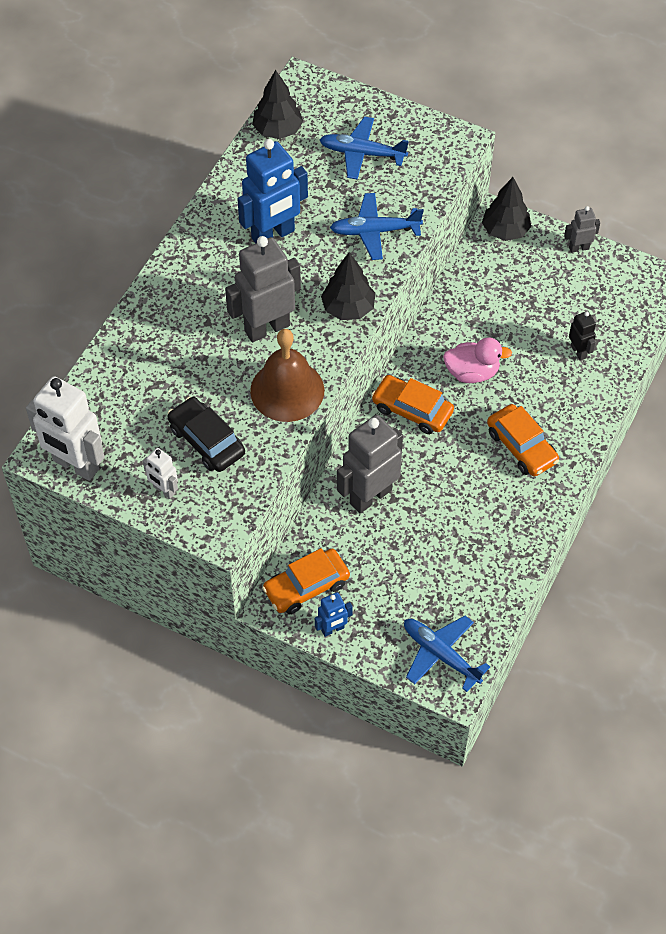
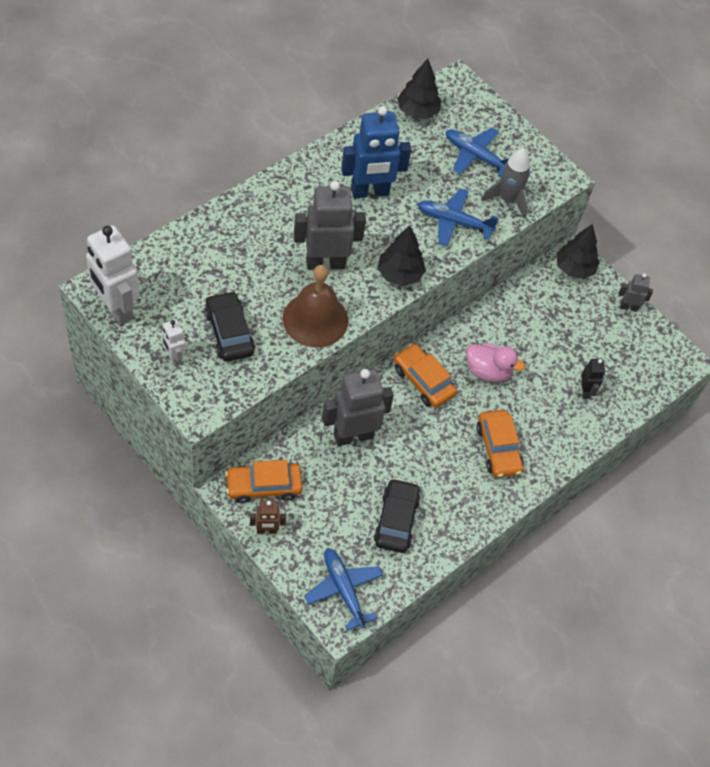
camera: 15 degrees right, 0 degrees up
(333, 629) = (266, 530): blue robot -> brown robot
(417, 185) = (507, 199): none -> grey rocket
(457, 562) = (396, 520): none -> black car

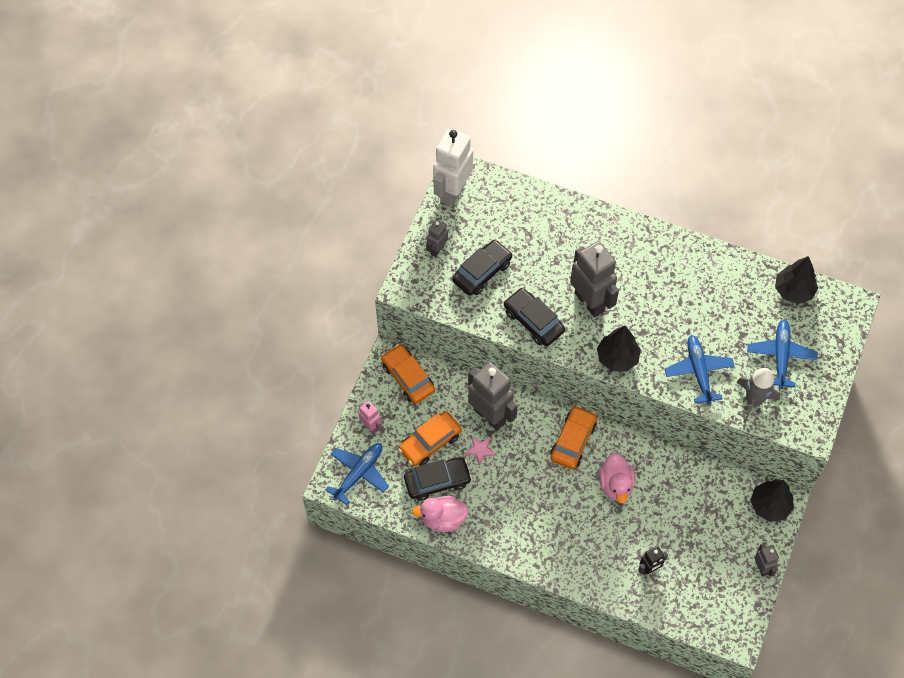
camera: 70 degrees right, 5 degrees up
(174, 357) = (437, 249): white robot -> grey robot
(266, 530) = (374, 398): brown robot -> none
(296, 550) = (370, 426): none -> pink robot
(315, 319) = (533, 321): brown bell -> black car
(370, 192) = (682, 298): blue robot -> none
(385, 464) = (480, 450): none -> pink star
(440, 537) = (443, 519): none -> pink duck
(498, 448) = (548, 525): orange car -> orange car (430, 442)

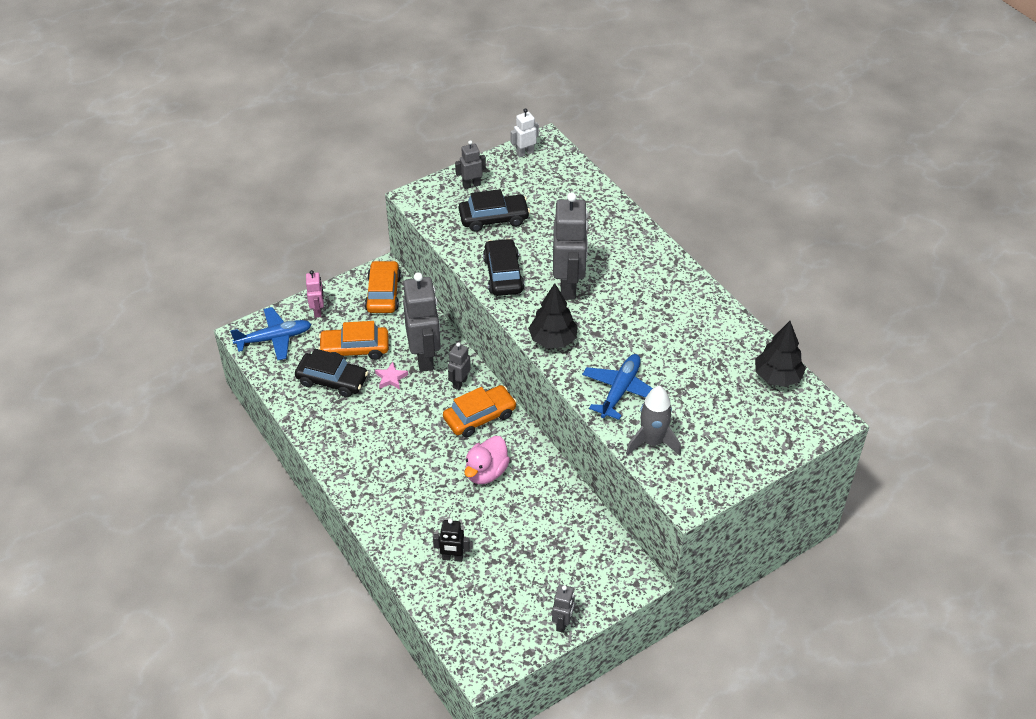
camera: 35 degrees right, 15 degrees down
(443, 519) = (308, 410): pink duck -> none
(452, 192) = (525, 153): white robot -> white robot, size x0.49
(534, 421) = (459, 382): none -> grey robot
(770, 505) = (619, 575): black tree -> none
(780, 356) = (714, 421): blue plane -> none

